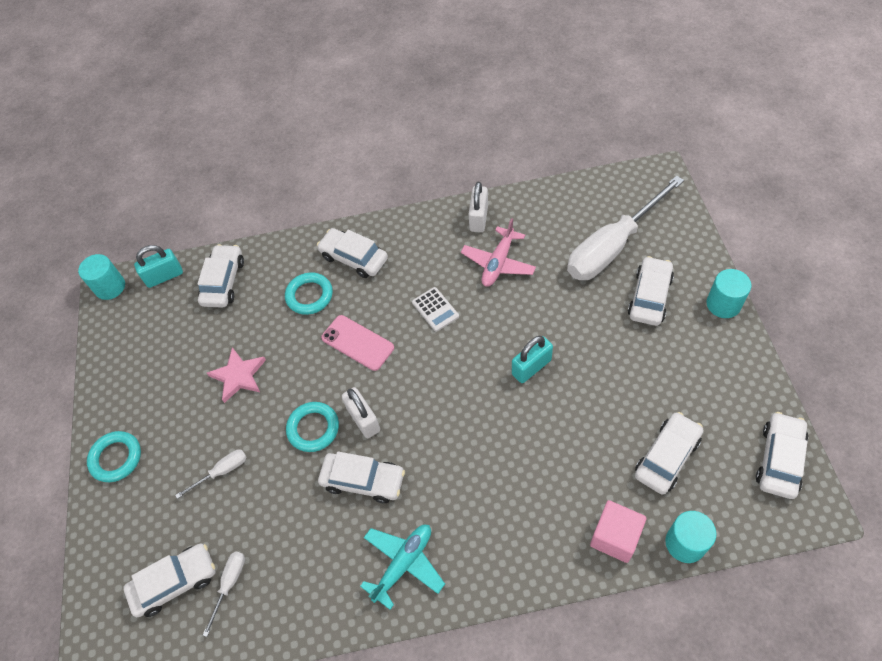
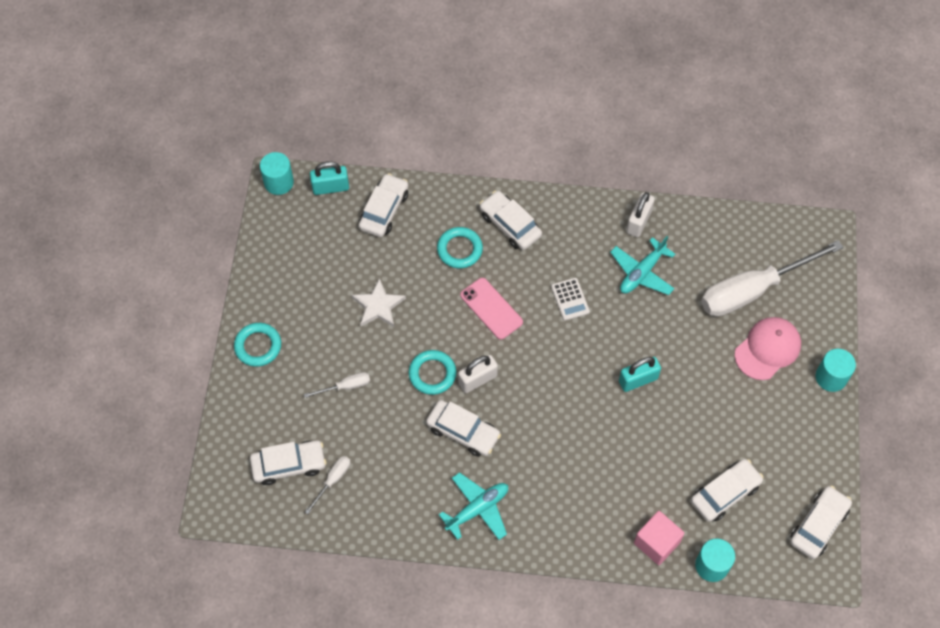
camera: 10 degrees right, 5 degrees up
(238, 376) = (378, 306): pink star -> white star
(363, 419) = (477, 380): white padlock -> white padlock turned 75 degrees clockwise
(498, 263) = (642, 272): pink plane -> turquoise plane
(649, 297) = (767, 349): white car -> pink cap

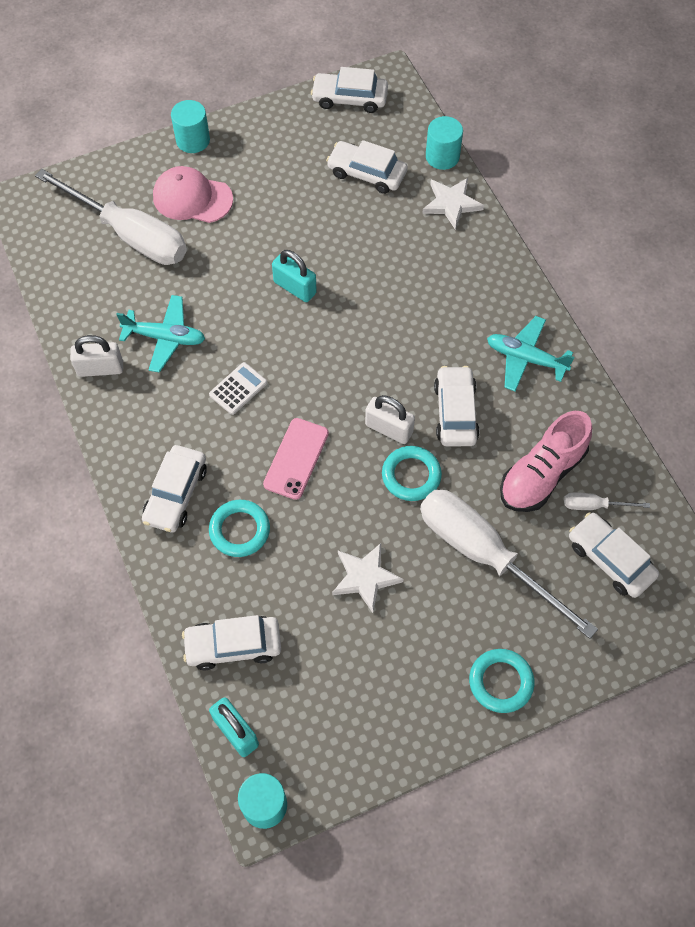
camera: 120 degrees left, 0 degrees up
(346, 386) = (484, 554): white screwdriver -> white screwdriver, size x2.42
(378, 460) = (542, 474): none -> pink shoe
(656, 543) = (451, 204): pink cube -> white star

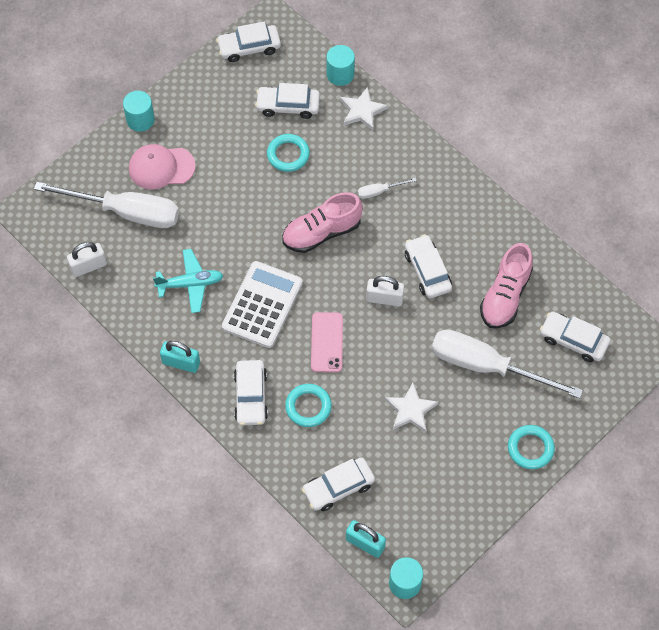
camera: 20 degrees left, 0 degrees up
(100, 368) = (152, 323): white padlock -> white padlock (88, 266)
(238, 389) = (262, 305): white calculator -> white calculator, size x2.06
(295, 287) = (271, 214): turquoise padlock -> turquoise padlock (181, 363)
(345, 327) = (321, 232): none -> pink shoe
(411, 475) = (414, 327): turquoise ring -> turquoise ring (288, 155)
(525, 358) = (462, 214): turquoise plane -> none
(594, 505) = (549, 306): white screwdriver -> white screwdriver (379, 191)

